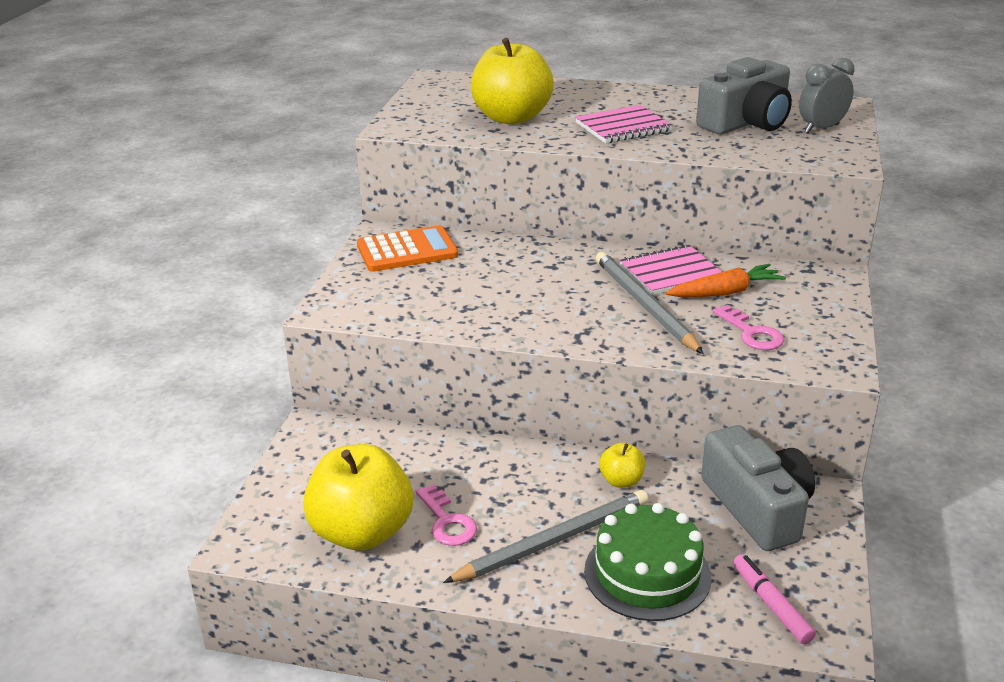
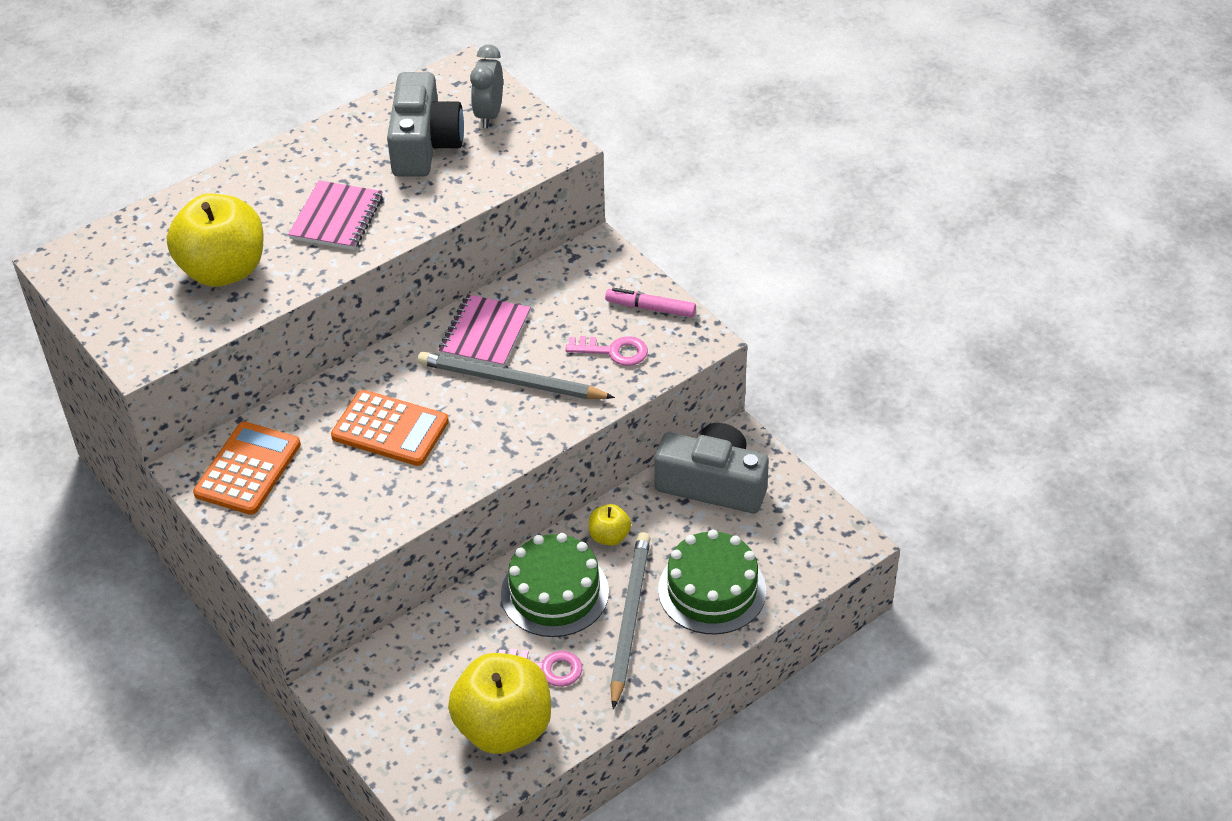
camera: 50 degrees left, 15 degrees up
(521, 282) = (390, 429): none -> orange calculator
(527, 484) = (554, 593): none -> green cake
(725, 292) = (548, 324): orange carrot -> none
(771, 605) = (800, 547): pink marker -> pink marker (650, 308)

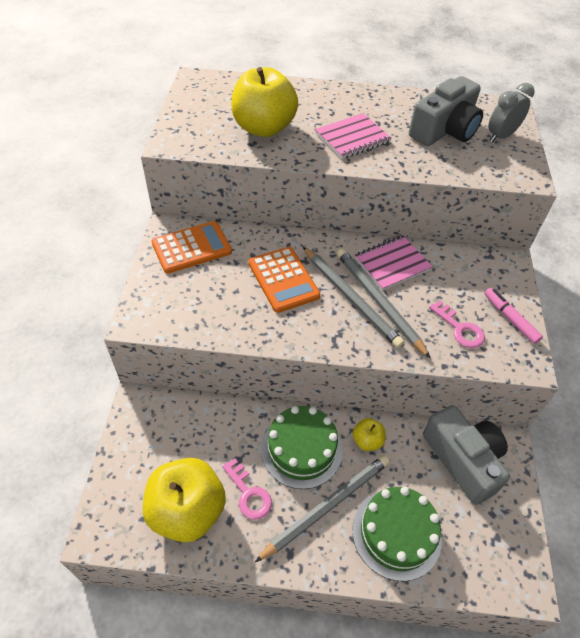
camera: 40 degrees right, 5 degrees up
(480, 397) = (351, 298): none -> grey pencil

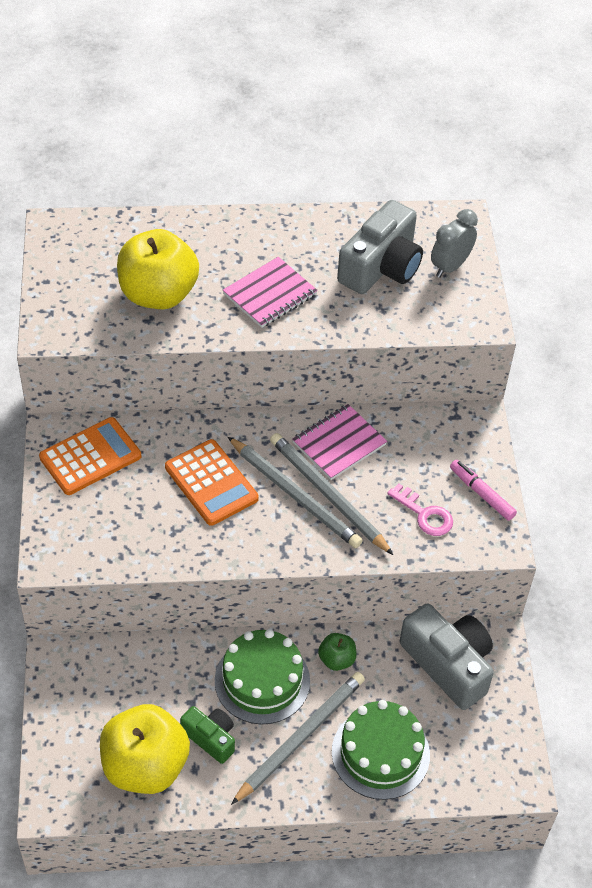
camera: 10 degrees left, 0 degrees up
(249, 494) = (210, 738): pink key -> green camera
(367, 441) = (336, 659): yellow apple -> green apple

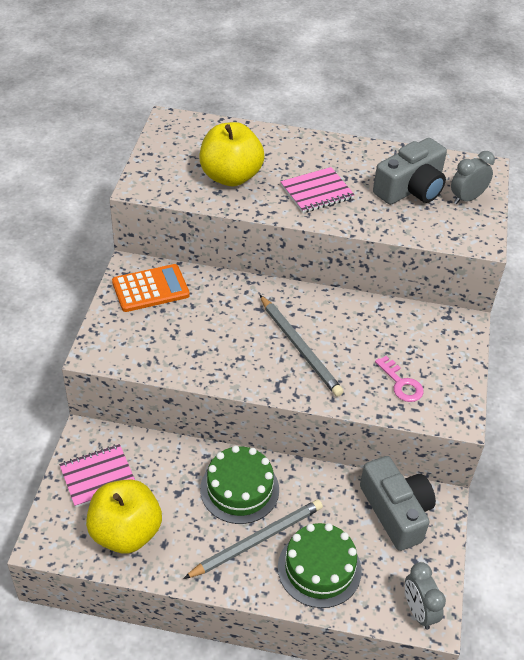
camera: 15 degrees right, 5 degrees down
(210, 738) = (184, 523): green camera -> none
(211, 483) = (236, 325): orange calculator -> none
(328, 495) = (326, 353): grey pencil -> none
(336, 659) = (304, 487): green apple -> none
(339, 443) = (346, 318): pink notebook -> pink notebook (98, 476)
(481, 493) = (453, 378): pink marker -> none
(502, 774) = (418, 611): none -> grey clock

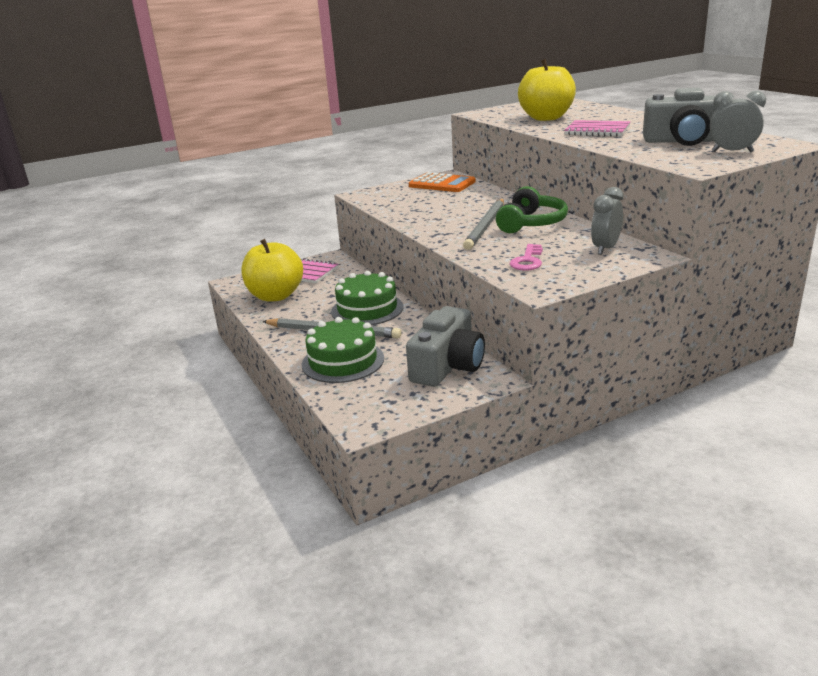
camera: 55 degrees right, 20 degrees down
(328, 321) = (531, 223): none -> green headphones
(418, 611) = (363, 415): grey clock -> grey clock (605, 249)

